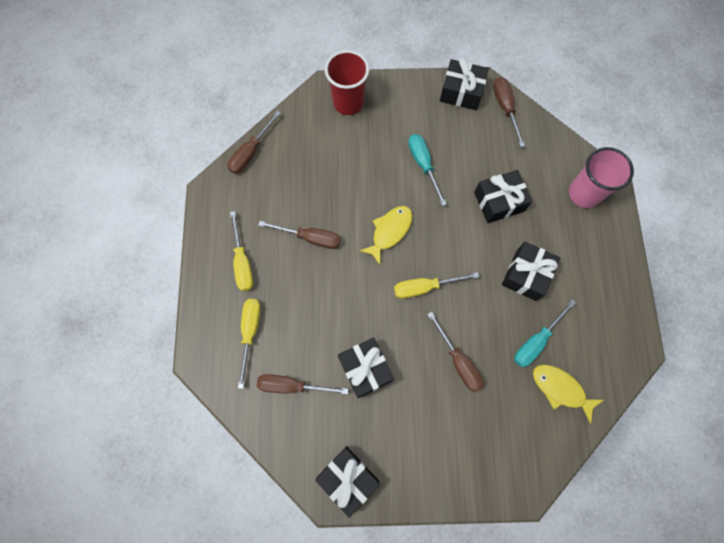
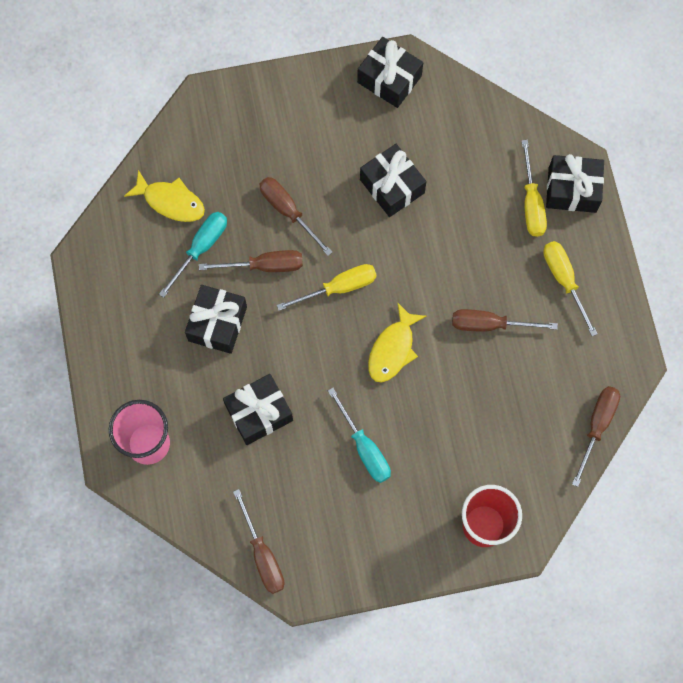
camera: 170 degrees right, 0 degrees up
(292, 386) = (469, 156): brown screwdriver -> brown screwdriver (264, 266)
(461, 92) = (327, 571): black gift -> black gift (572, 190)

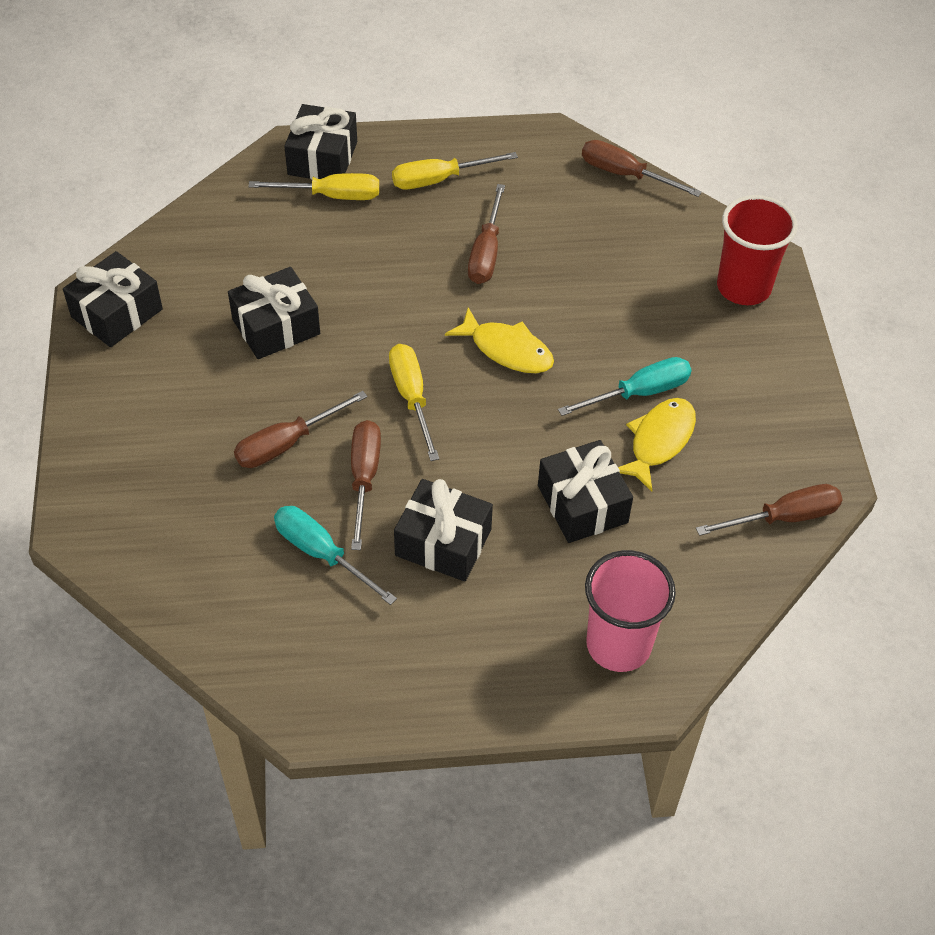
camera: 85 degrees left, 20 degrees down
(170, 201) = (237, 587): yellow fish -> yellow fish (659, 441)

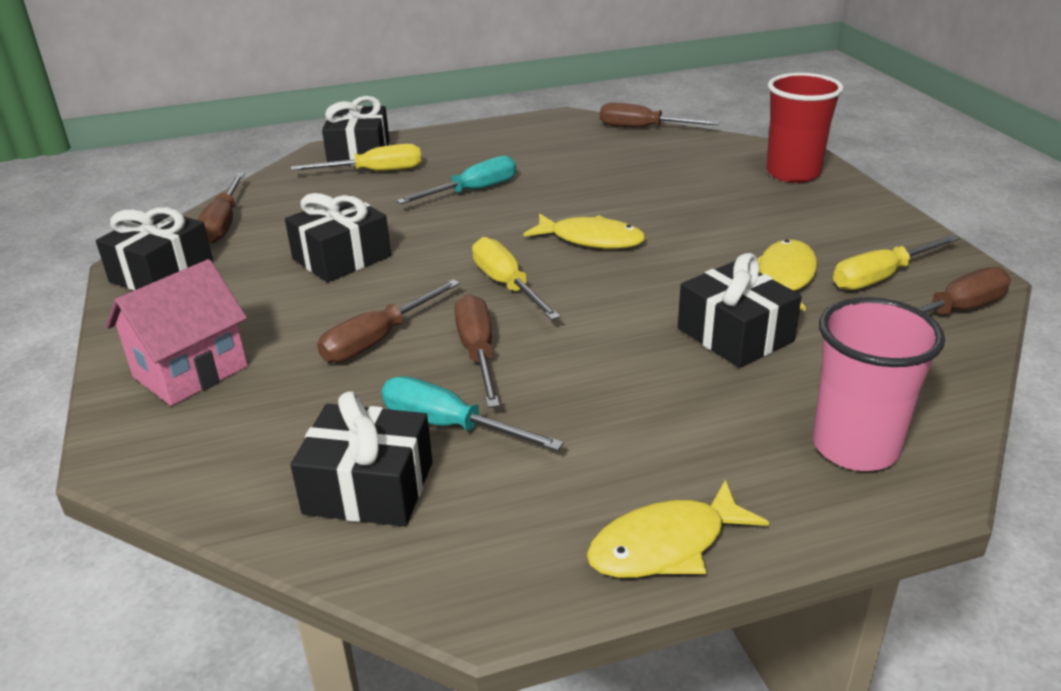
camera: 10 degrees left, 20 degrees down
(132, 449) = (190, 372): none -> pink house
(439, 180) = (475, 151): yellow screwdriver -> yellow screwdriver (881, 277)
(442, 700) = (665, 545): none -> yellow fish
(443, 542) = (594, 391): black gift -> black gift (369, 488)
(486, 252) = (539, 184): brown screwdriver -> brown screwdriver (223, 223)
(639, 393) = (741, 248): turquoise screwdriver -> turquoise screwdriver (472, 191)

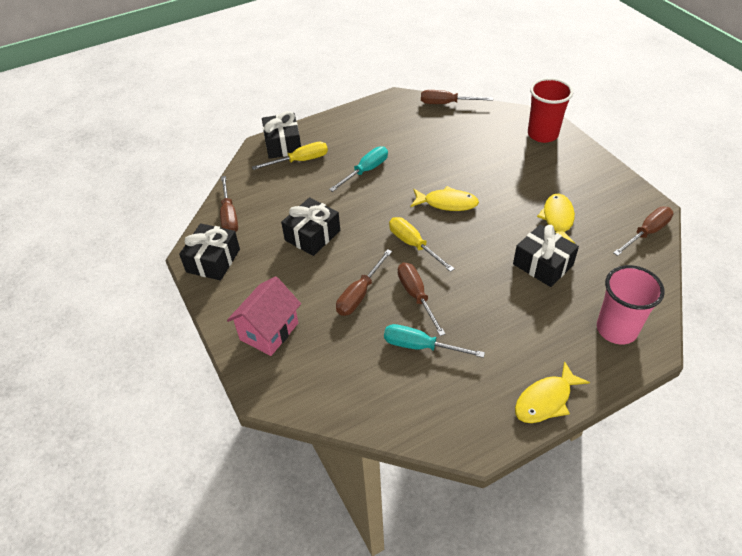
camera: 10 degrees left, 15 degrees up
(369, 488) = (396, 391): black gift -> none
(881, 277) = (606, 212): yellow screwdriver -> none

